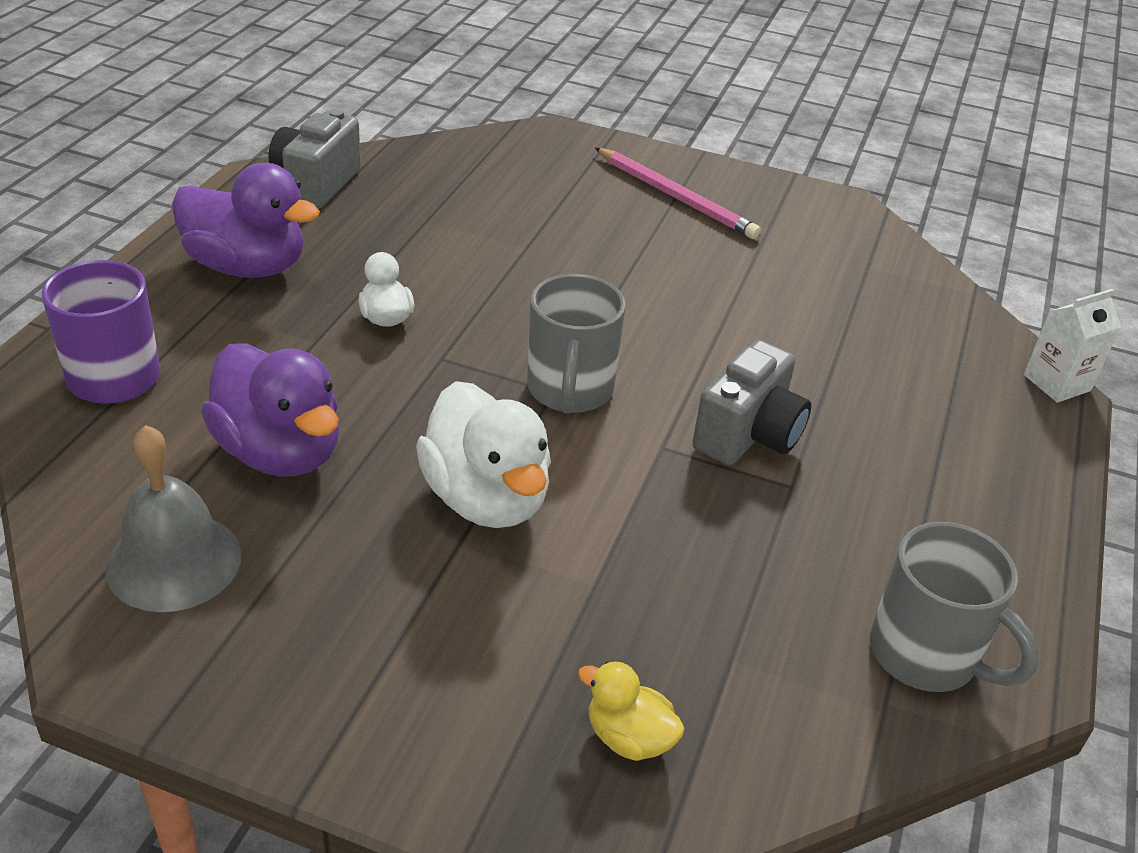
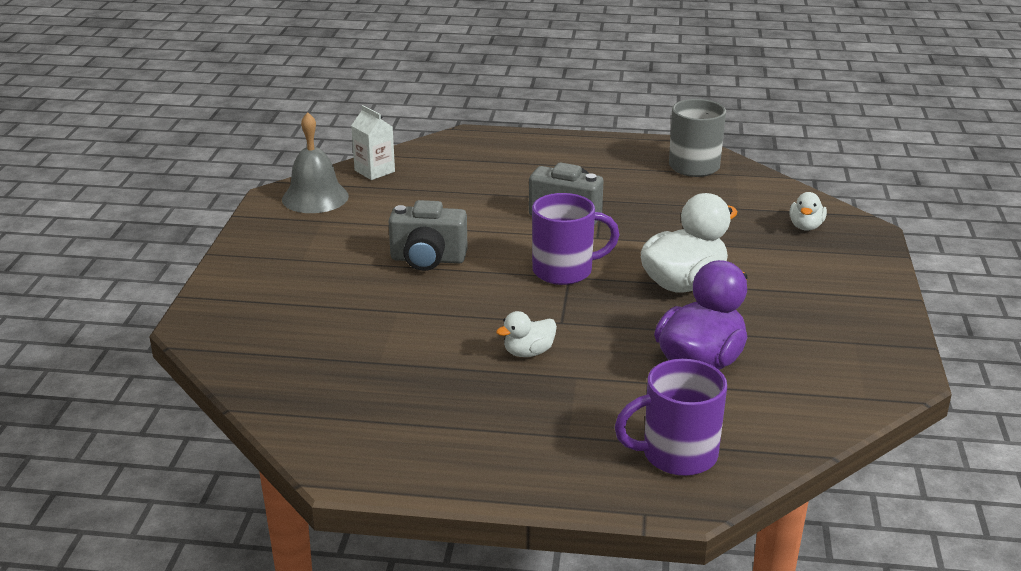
camera: 100 degrees left, 10 degrees down
(174, 561) = (820, 374): grey bell -> grey bell (315, 197)
(247, 267) = (497, 434): purple duck -> none
(316, 184) = (341, 432): grey camera -> grey camera (428, 260)
(569, 391) = (565, 271): grey mug -> purple mug
(628, 737) = (805, 226): yellow duck -> white duck
(676, 197) = (292, 258): pink pencil -> none
(1057, 383) = (458, 134): white carton -> white carton (374, 171)

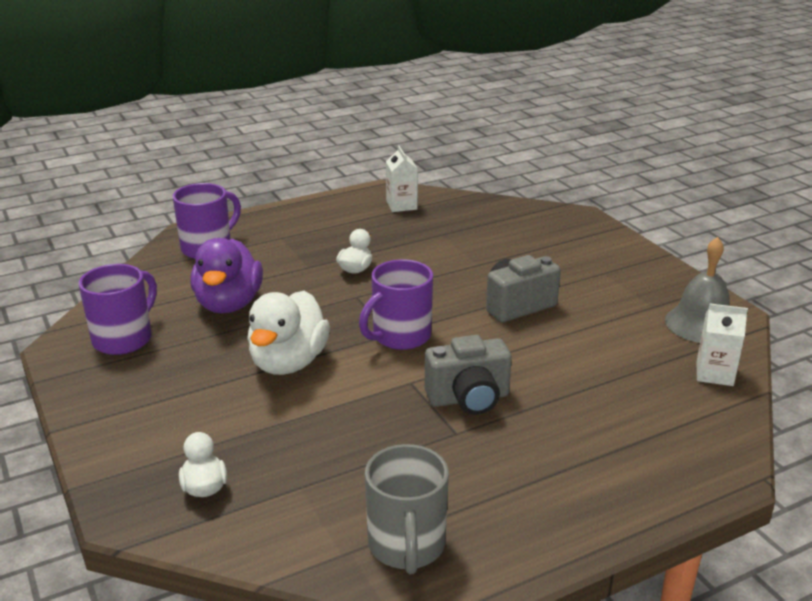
camera: 145 degrees right, 0 degrees up
(360, 427) = (401, 205): none -> white carton
(832, 361) = (124, 339): none -> purple mug

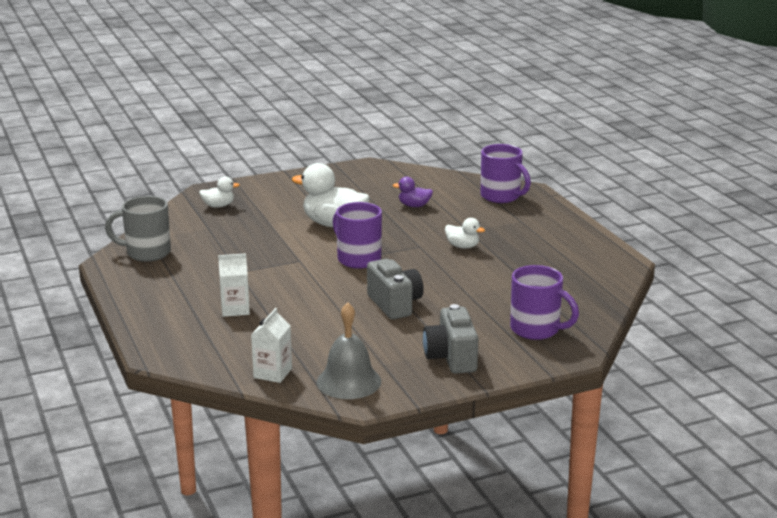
camera: 95 degrees right, 5 degrees down
(124, 339) = (375, 179): purple mug -> purple mug (536, 330)
(229, 304) = (414, 206): purple duck -> purple duck, size x0.51
(401, 205) = (588, 268): white carton -> white carton (235, 309)
(469, 399) = (273, 277): grey camera -> grey camera (451, 358)

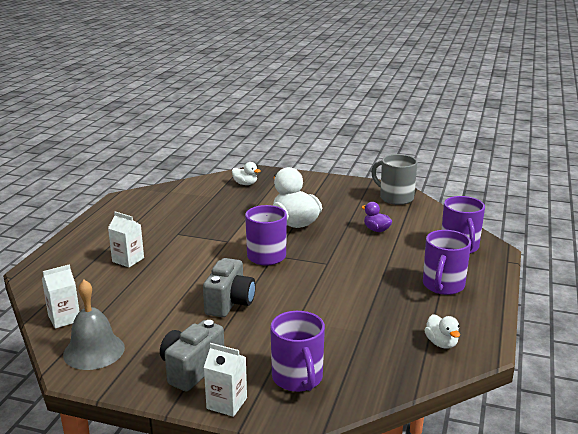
camera: 40 degrees right, 0 degrees up
(146, 253) = (150, 200): grey mug -> grey mug (395, 198)
(462, 246) = (359, 277): white duck -> white duck (441, 343)
(515, 365) = (227, 403): none -> white carton
(534, 229) = (443, 286): none -> purple mug

